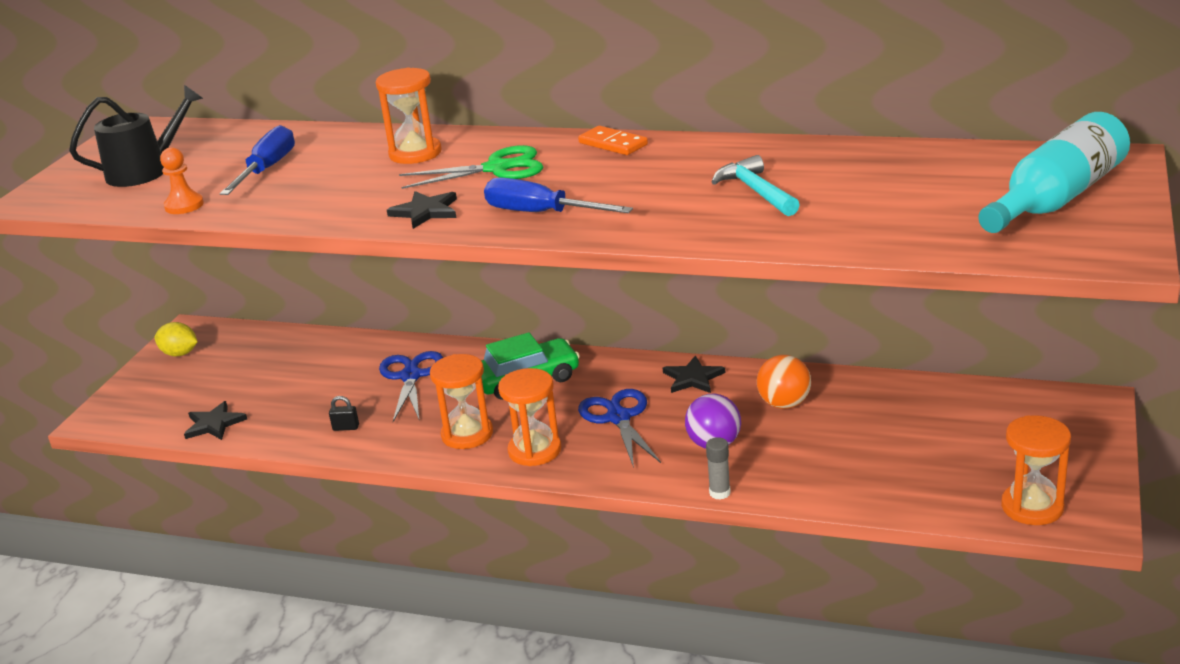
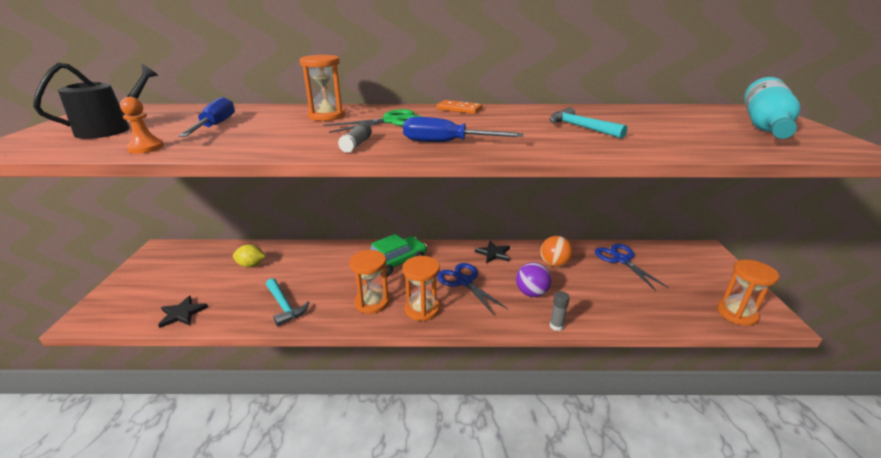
camera: 20 degrees left, 0 degrees up
(180, 354) = (151, 265): yellow lemon -> yellow lemon (251, 265)
(346, 428) = (284, 306): black padlock -> turquoise hammer
(411, 376) = (320, 266): blue scissors -> blue scissors (621, 260)
(425, 212) = (356, 145): black star -> grey glue stick

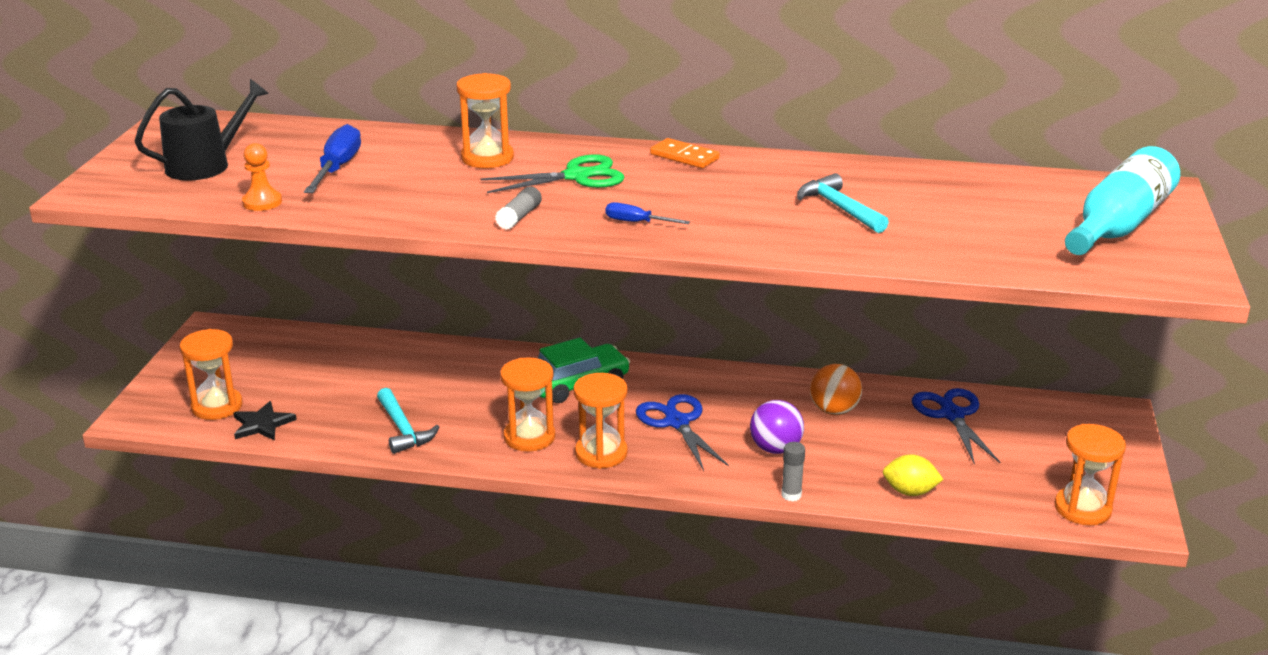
camera: 10 degrees right, 0 degrees up
(151, 303) = (217, 406): none -> orange hourglass
(251, 265) = (354, 367): yellow lemon -> yellow lemon (910, 492)
(447, 143) = (637, 222): blue screwdriver -> blue screwdriver, size x0.56
(493, 253) = (740, 385): black star -> none

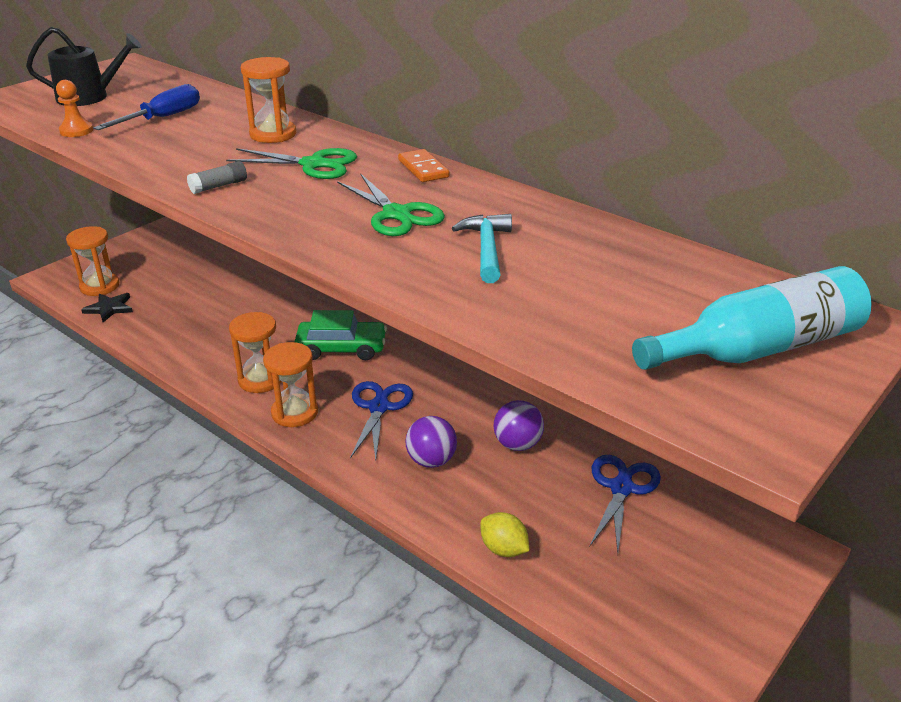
camera: 30 degrees right, 5 degrees up
(403, 429) = (186, 343): turquoise hammer -> none
(637, 222) = (297, 214): blue screwdriver -> none
(724, 200) = (397, 214): none -> green scissors
(791, 495) = (398, 509): grey glue stick -> none
(834, 411) = (517, 444): orange ball -> purple ball
(1082, 509) = (655, 640): orange hourglass -> none

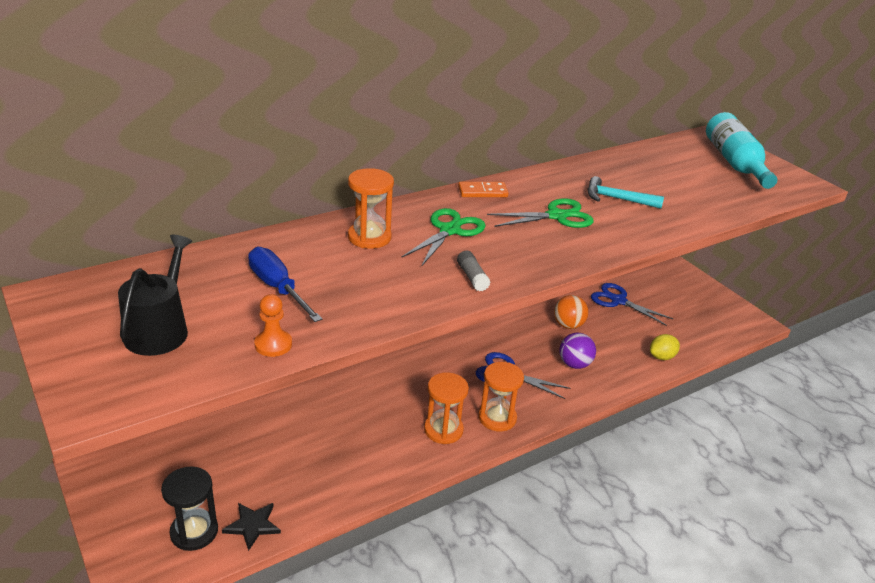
camera: 75 degrees left, 0 degrees up
(99, 286) = (194, 532): orange hourglass -> black hourglass
(341, 348) = (419, 376): green car -> none
(517, 444) = (568, 325): purple ball -> orange ball

